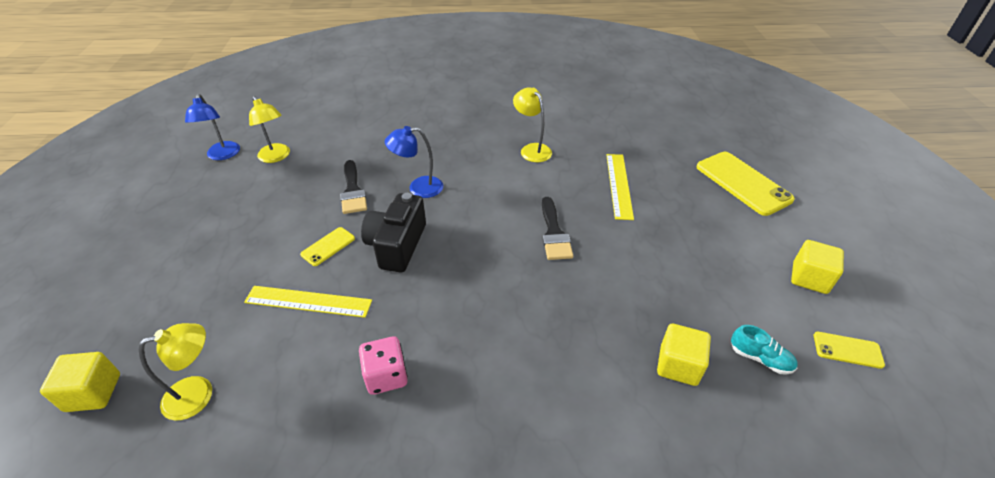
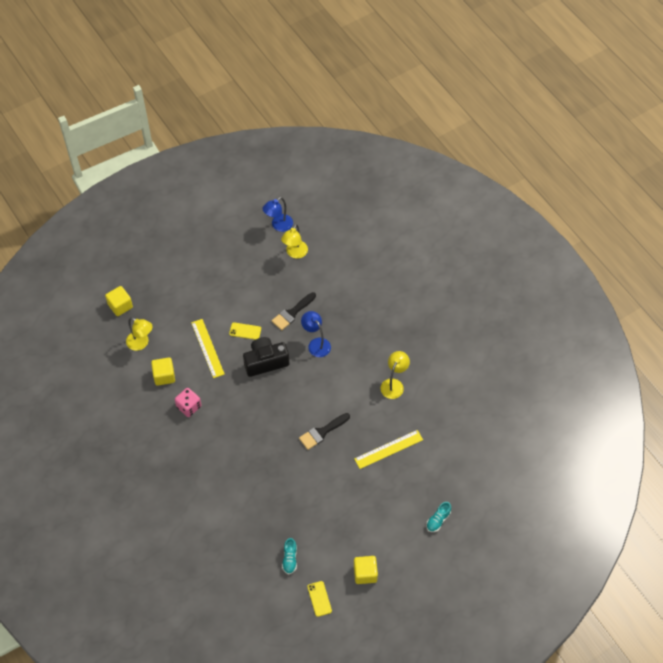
camera: 60 degrees right, 15 degrees up
(678, 365) = (264, 524): yellow cube -> yellow cube (164, 376)
(743, 183) = (438, 520): yellow phone -> turquoise shoe

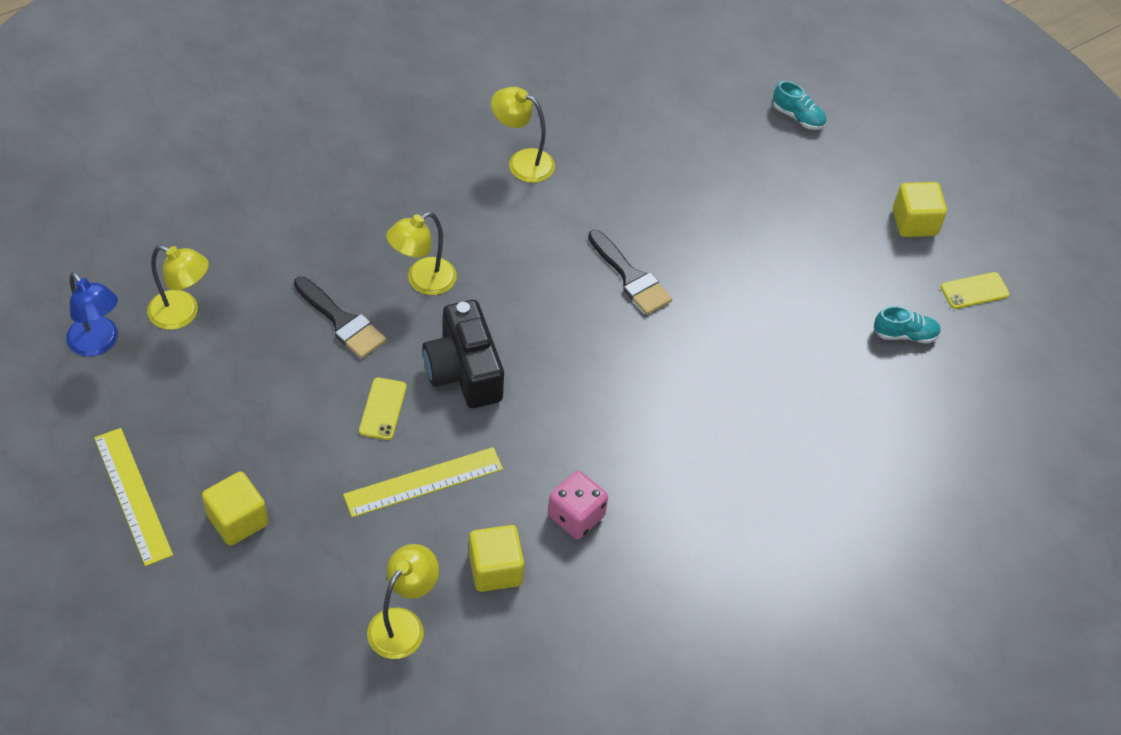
camera: 95 degrees left, 5 degrees down
(120, 306) = (289, 678): yellow cube -> yellow cube (238, 520)
(316, 344) = (423, 281): blue lamp -> yellow lamp
(388, 449) = (662, 177): yellow ruler -> yellow ruler (132, 495)

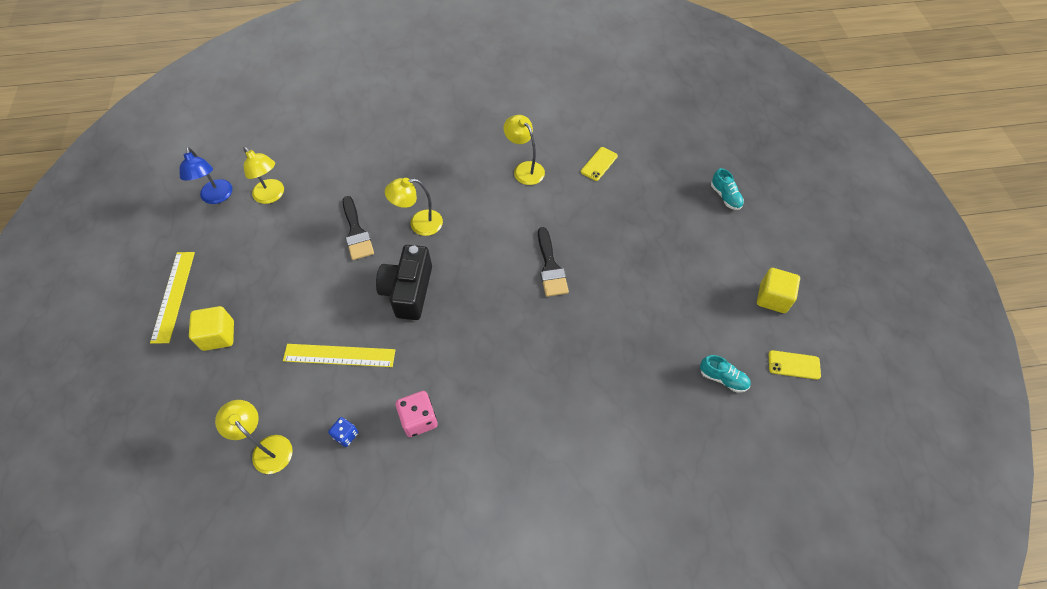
camera: 30 degrees right, 5 degrees up
(383, 409) = (345, 297): yellow phone -> yellow phone (599, 164)
(403, 624) = (267, 448): yellow lamp -> yellow lamp turned 105 degrees counterclockwise
(495, 569) = (346, 435): yellow cube -> blue dice

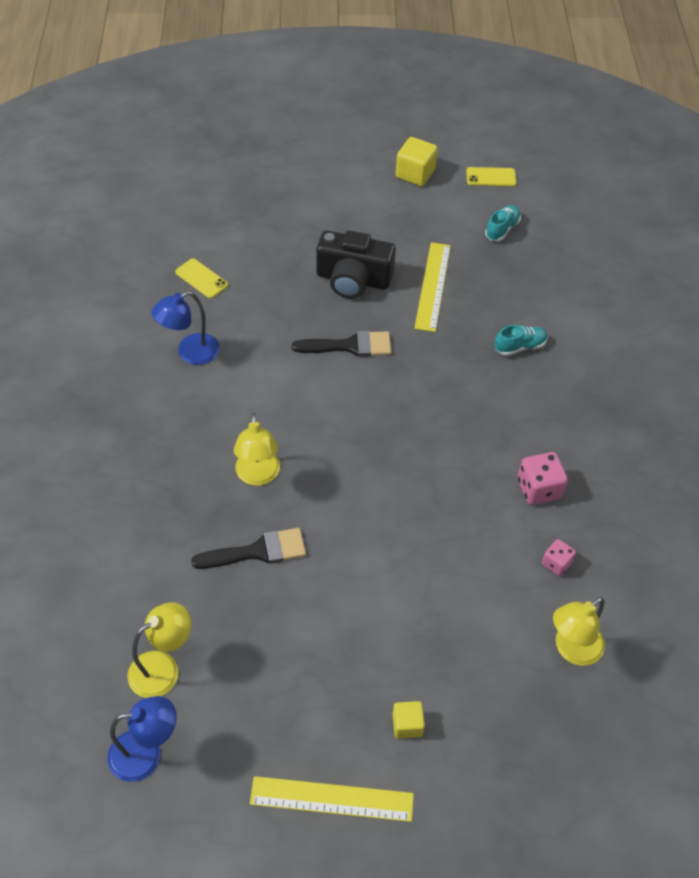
camera: 85 degrees left, 5 degrees down
(218, 335) = (407, 724): yellow cube -> yellow cube, size x0.63
(339, 355) = (450, 571): yellow ruler -> yellow ruler (433, 286)
(346, 435) = (556, 563): blue dice -> pink dice
(408, 291) = (363, 492): black camera -> black camera (353, 279)
(524, 169) = (190, 353): yellow lamp -> blue lamp
(725, 197) = (278, 179): turquoise shoe -> turquoise shoe (520, 347)
(794, 365) = (491, 177): yellow phone -> yellow phone turned 75 degrees clockwise

